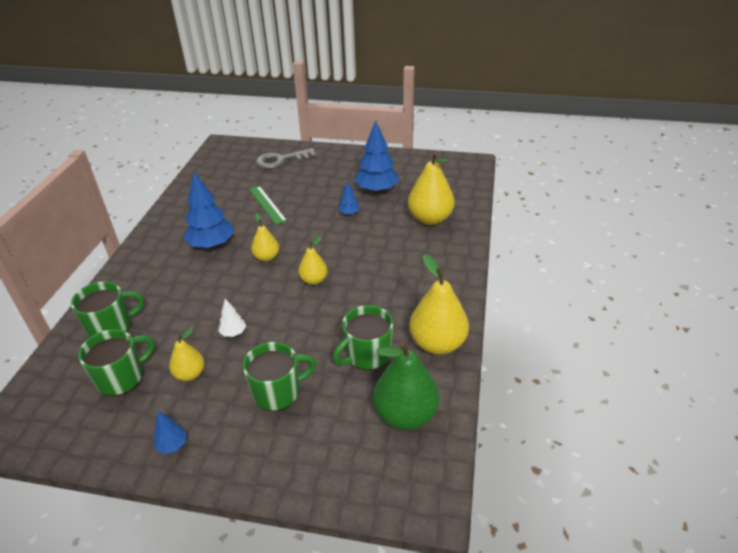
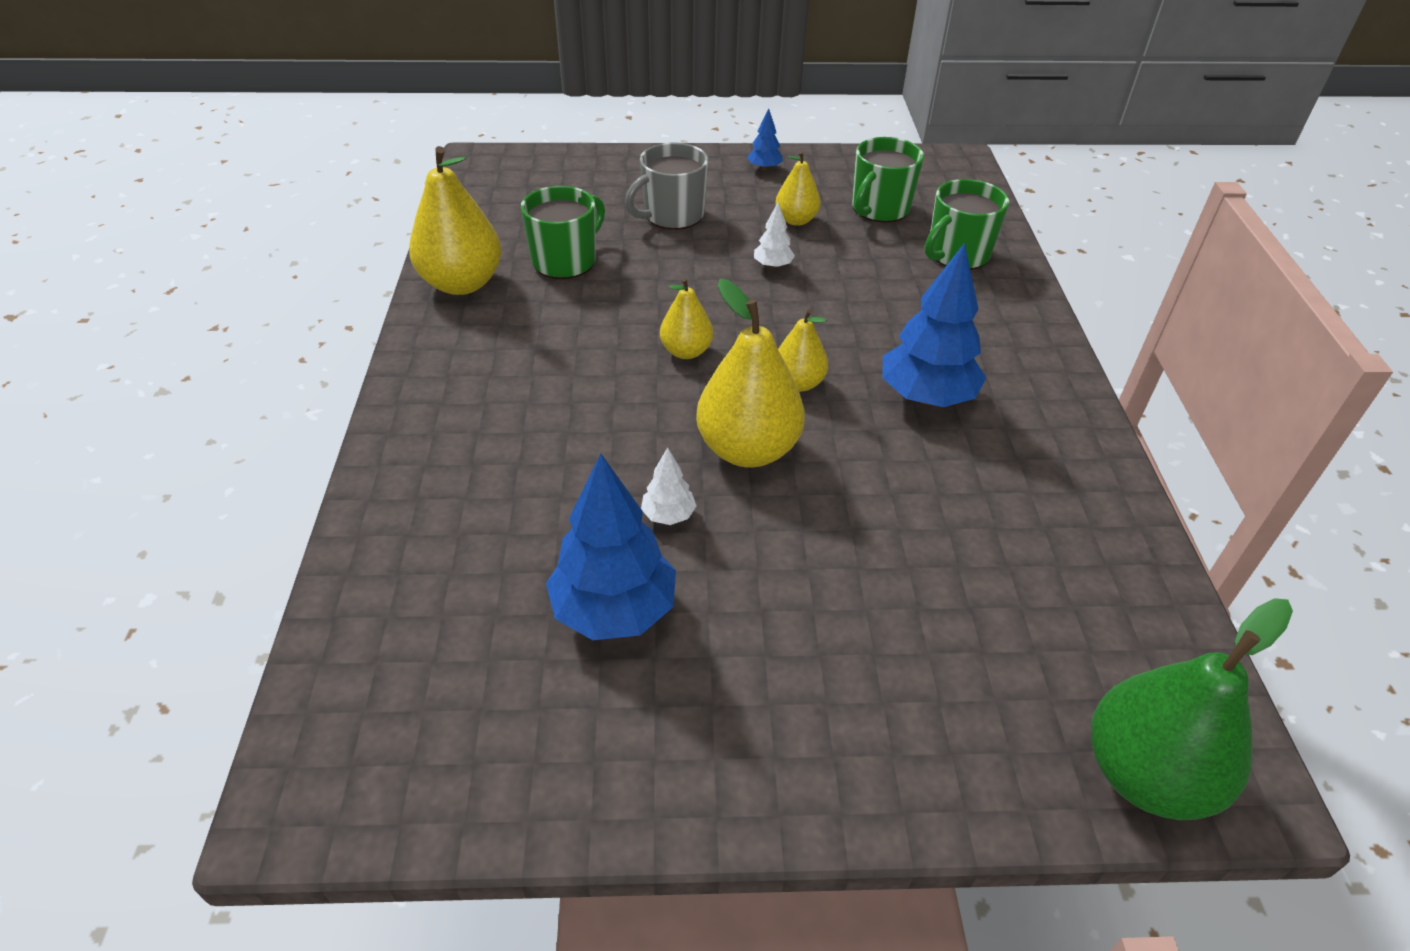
camera: 165 degrees right, 5 degrees up
(267, 204) = (885, 517): green ruler -> none
(278, 392) = (672, 215): green mug -> grey mug
(281, 160) = (966, 715): grey key -> none
(349, 213) = (668, 515): blue tree -> white tree
(405, 415) = (507, 212): green pear -> green pear (1146, 774)
(430, 219) = (463, 523): yellow pear -> yellow pear (748, 449)

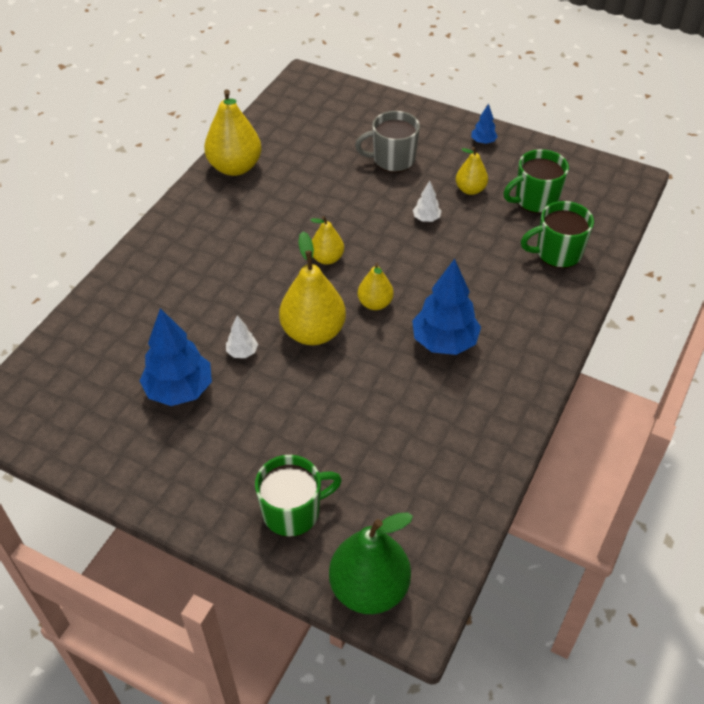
camera: 30 degrees right, 5 degrees up
(565, 261) = (303, 171): green mug -> green mug (293, 511)

